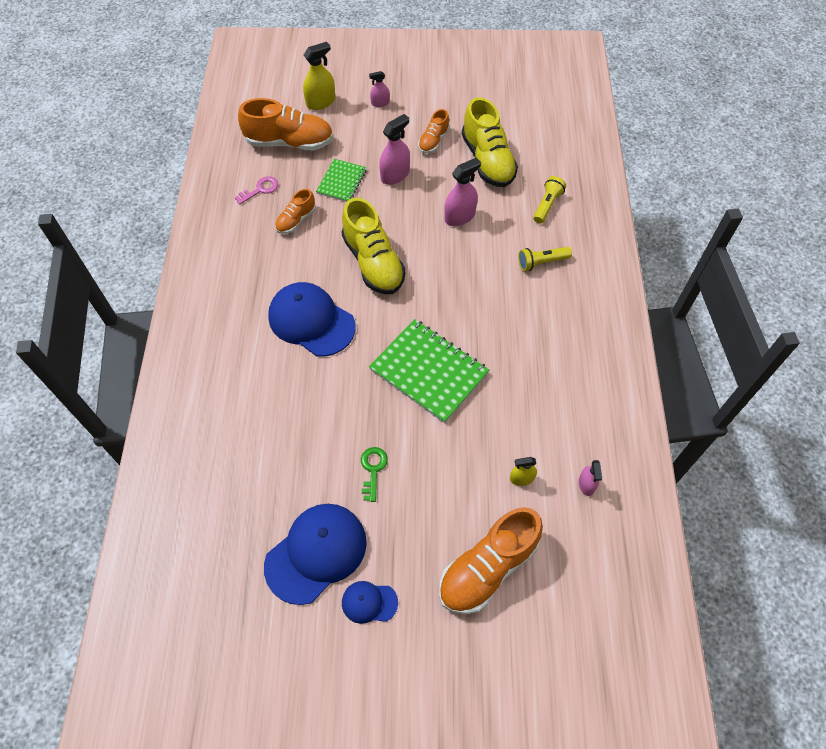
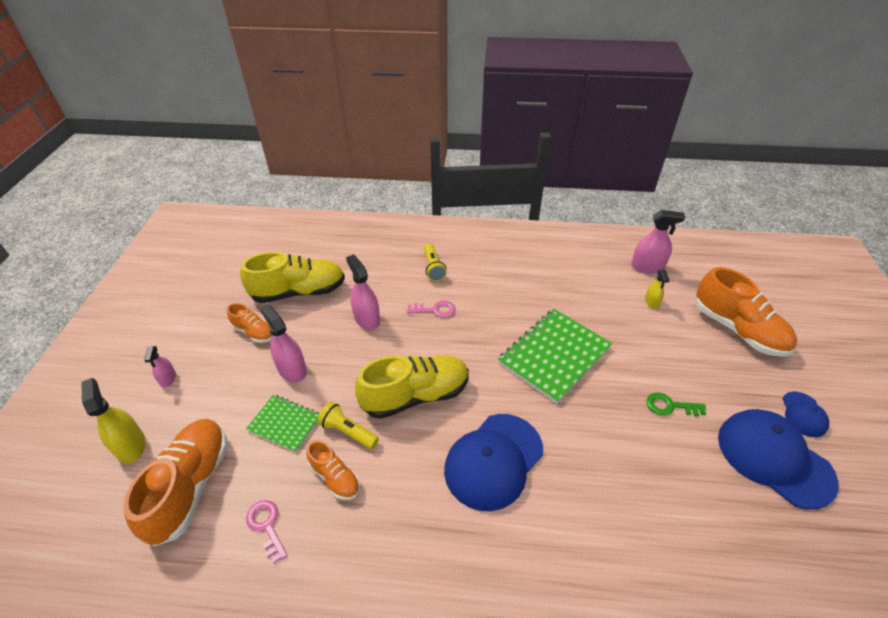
camera: 85 degrees left, 15 degrees down
(478, 269) = (435, 310): none -> pink key
(547, 205) = (368, 258): yellow flashlight -> yellow flashlight (348, 432)
(586, 484) = (647, 266): pink spray bottle -> pink spray bottle, size x1.71

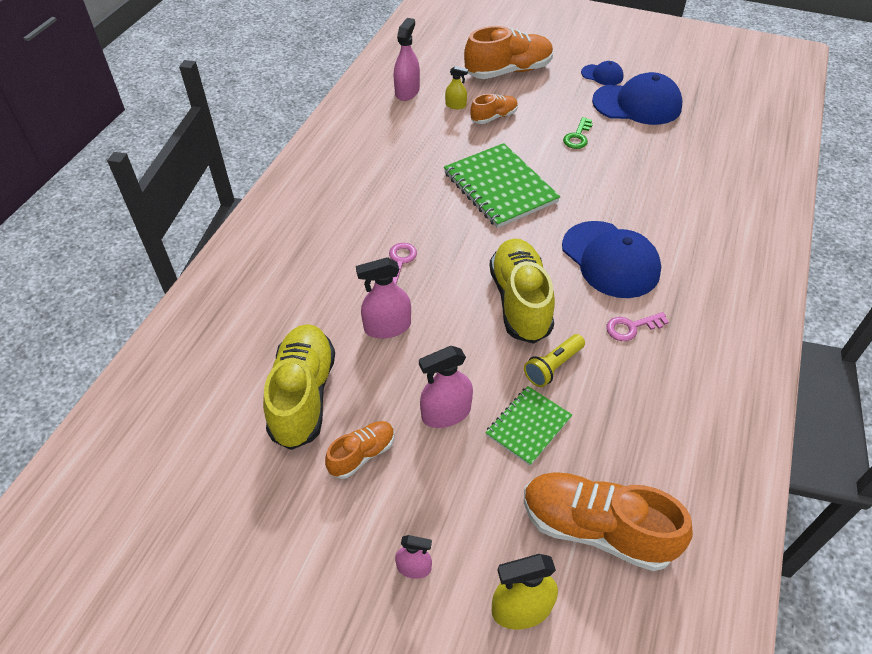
camera: 75 degrees left, 5 degrees up
(267, 526) = (655, 450): pink key -> pink key (631, 327)
(335, 477) = (608, 384): orange shoe -> orange shoe (493, 117)
(433, 268) = (325, 249): yellow flashlight -> none
(774, 458) = (637, 104): blue cap -> blue cap turned 150 degrees counterclockwise

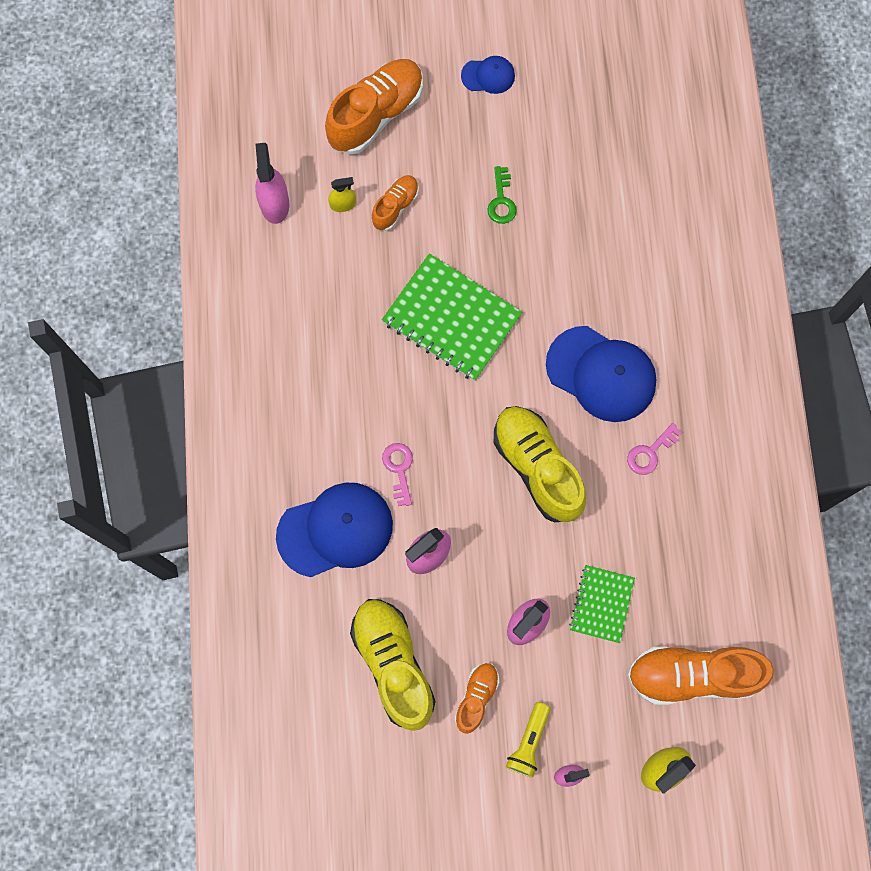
camera: 25 degrees left, 25 degrees up
(553, 367) = (597, 530): yellow flashlight -> yellow flashlight (529, 742)
(637, 104) = (546, 114): blue cap -> blue cap (335, 530)

